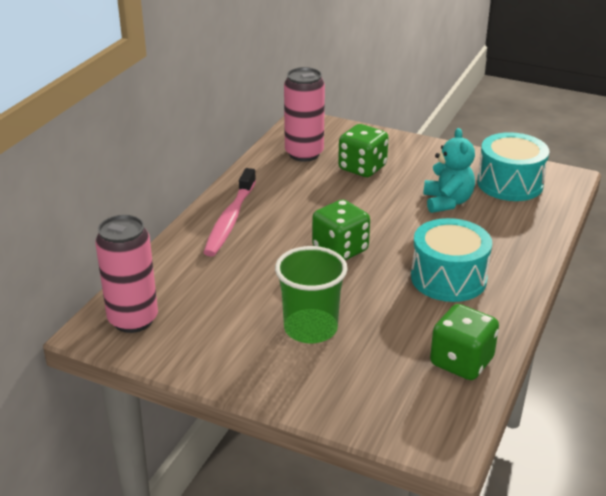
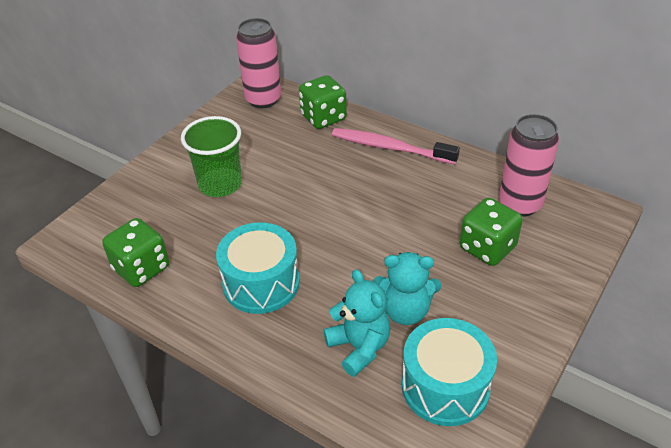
camera: 100 degrees right, 10 degrees up
(340, 250) = (327, 213): green dice -> green dice (323, 118)
(494, 221) = (359, 347): none -> turquoise teddy bear

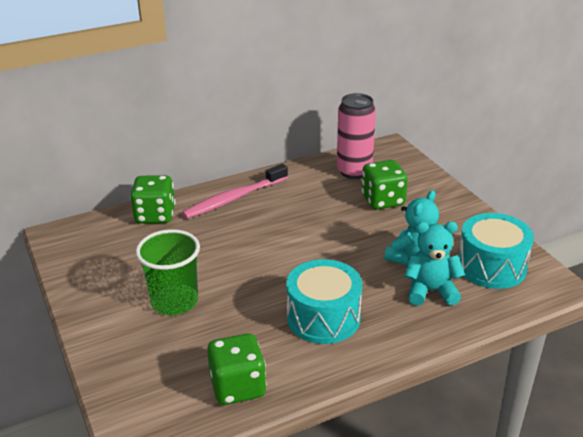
camera: 60 degrees left, 10 degrees down
(263, 99) = (85, 238): pink can -> none

